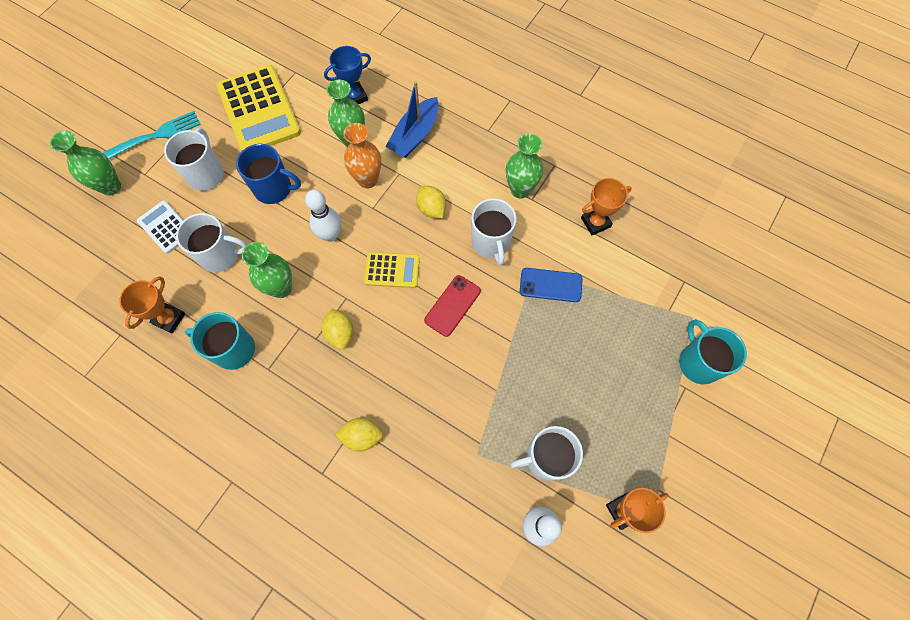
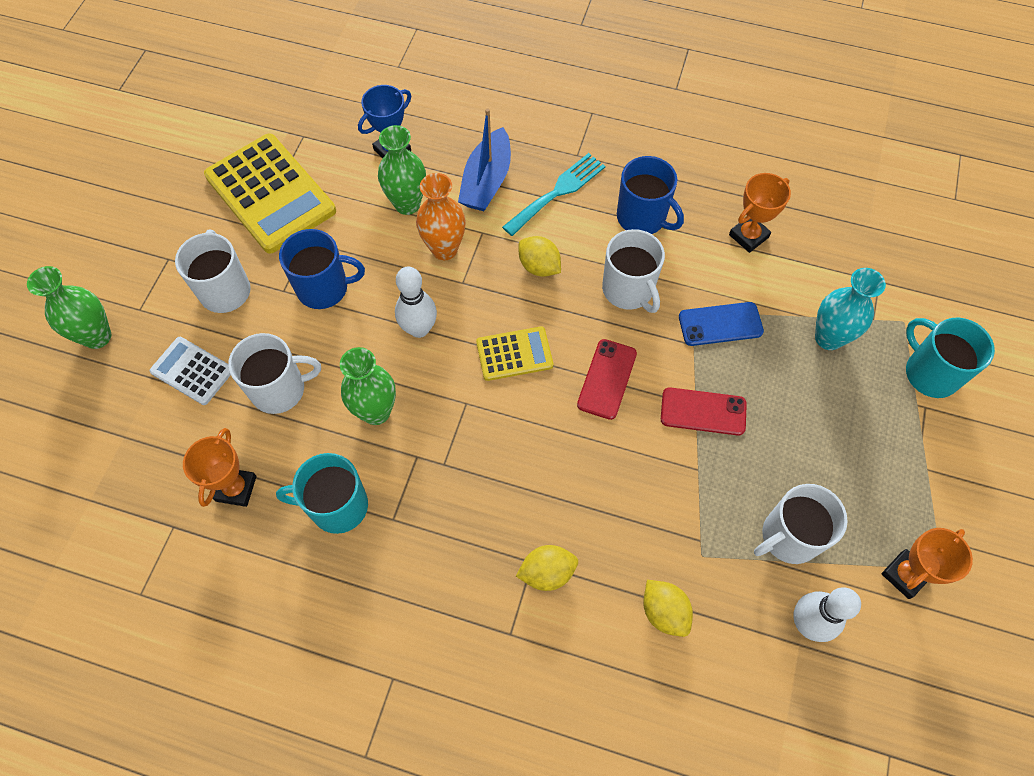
camera: 15 degrees left, 5 degrees down
(157, 135) = (141, 255): turquoise fork -> turquoise fork (558, 192)
(340, 333) = (474, 450): yellow lemon -> yellow lemon (664, 612)
(515, 348) = (703, 411): none -> red phone
(520, 189) = (642, 218): green vase -> blue mug
(629, 316) = (828, 338): none -> turquoise vase

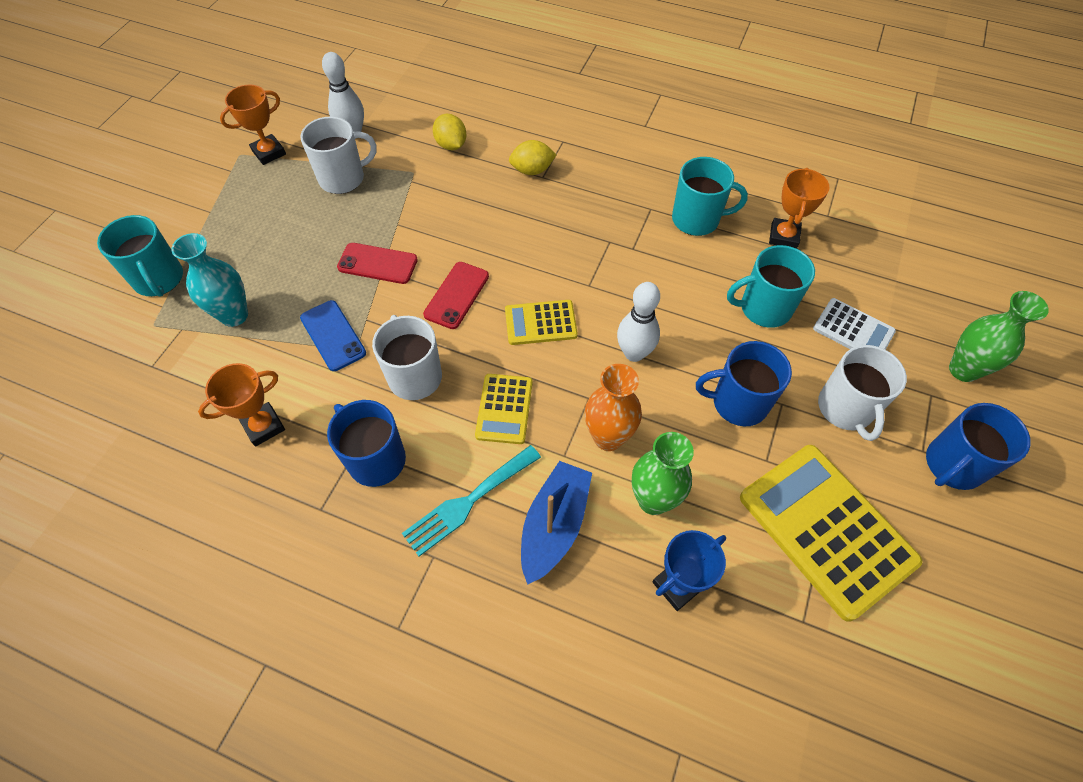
camera: 175 degrees left, 5 degrees down
(147, 249) = (952, 465): none -> blue mug
(280, 389) = (763, 308): white mug -> turquoise mug
(376, 412) = (671, 284): green vase -> none
(539, 266) = (504, 409): yellow lemon -> yellow calculator
(720, 324) = (333, 335): blue phone -> blue phone turned 60 degrees clockwise

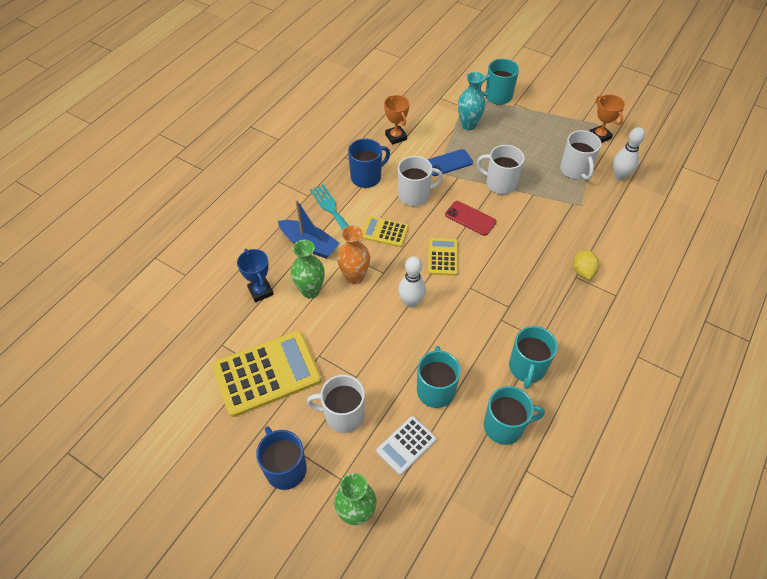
camera: 100 degrees right, 5 degrees down
(377, 264) = (500, 183): red phone -> white mug
(451, 145) = (609, 227): yellow lemon -> none
(738, 403) = (362, 351): blue mug -> none
(783, 236) = (504, 426): orange trophy -> turquoise mug

